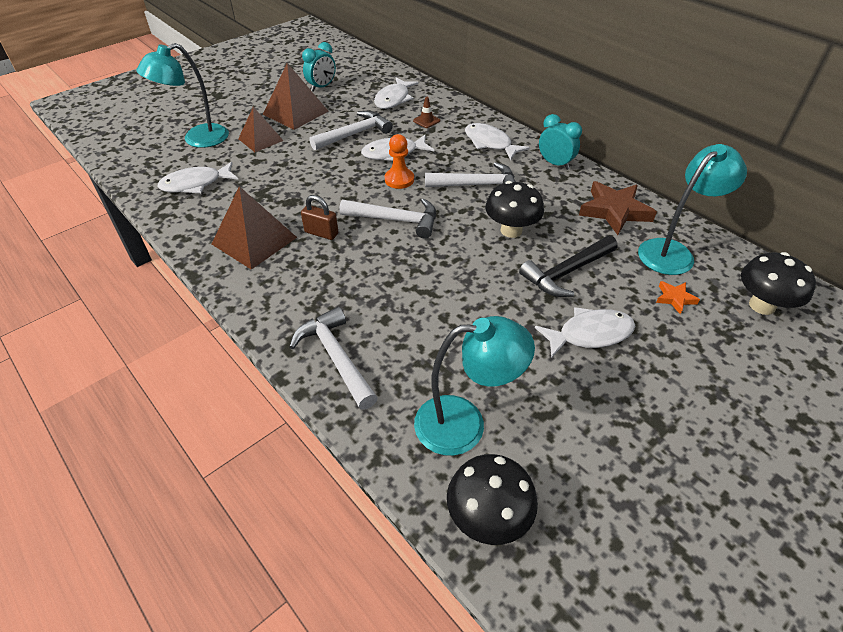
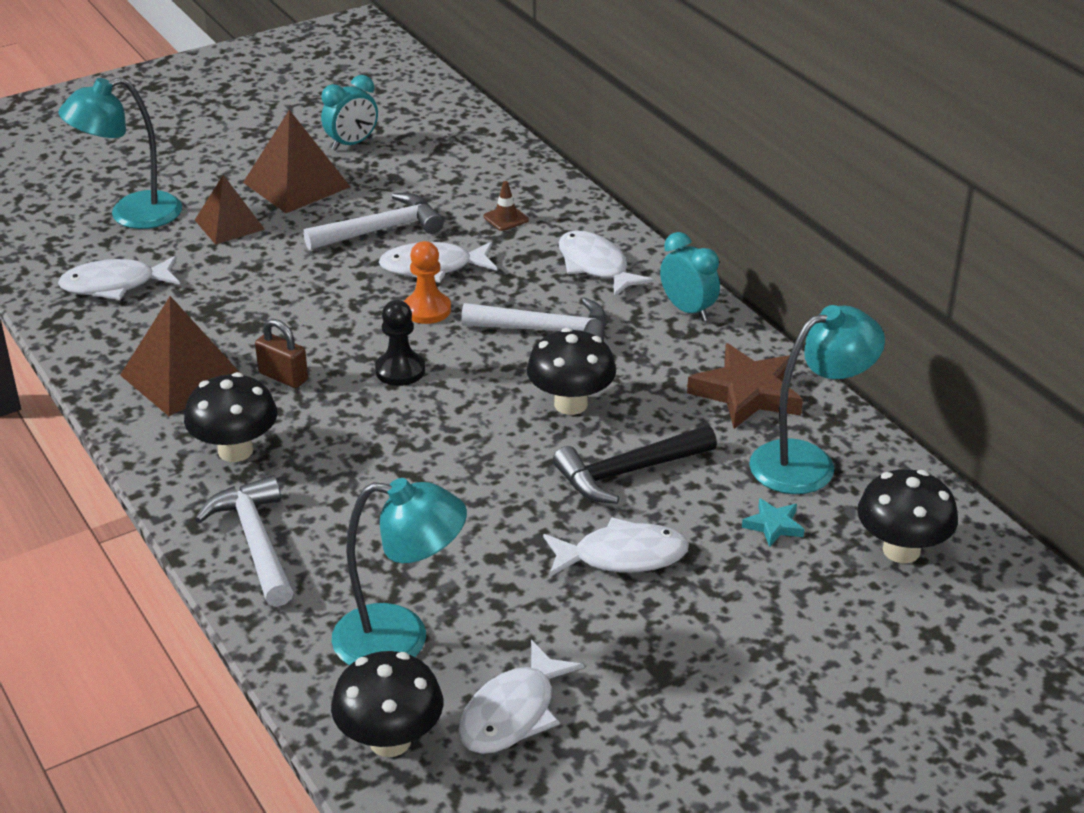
camera: 10 degrees right, 10 degrees down
(303, 289) = (235, 451): none -> black mushroom
(393, 99) = (464, 176): white fish -> white fish (512, 713)
(395, 220) = (400, 370): white hammer -> black pawn
(675, 298) = (773, 526): orange star -> turquoise star

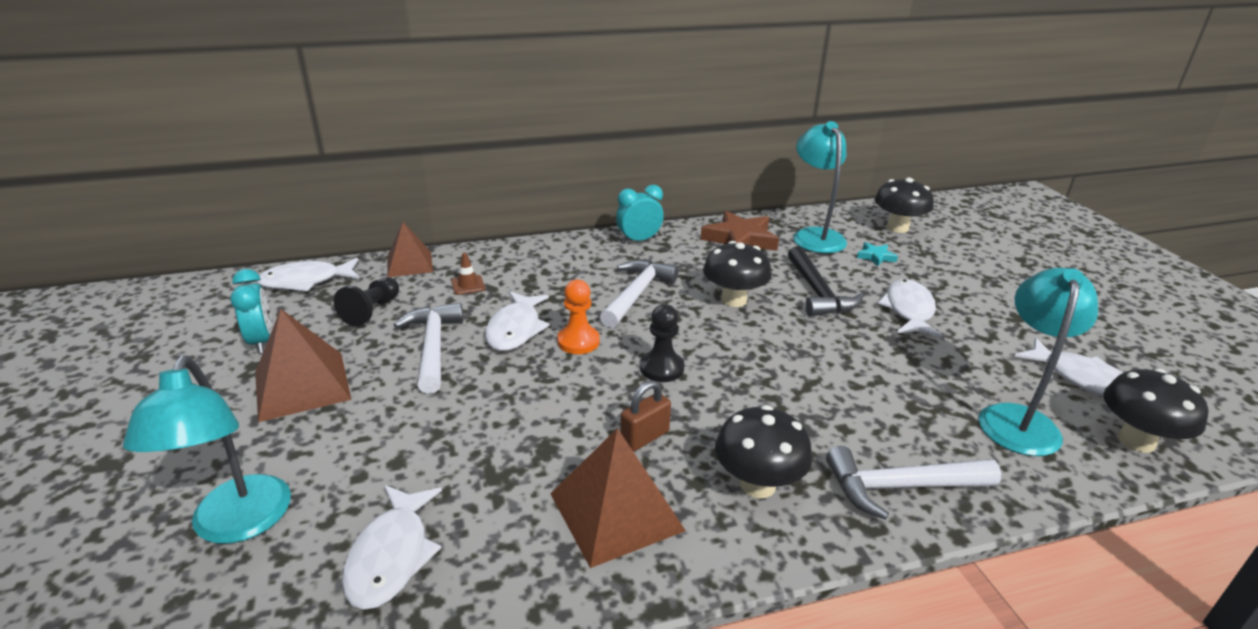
camera: 75 degrees left, 5 degrees down
(229, 224) = (337, 442): brown pyramid -> brown pyramid (409, 264)
(427, 180) = (372, 311): none -> black pawn
(596, 266) = (563, 261): white fish -> white fish (306, 281)

